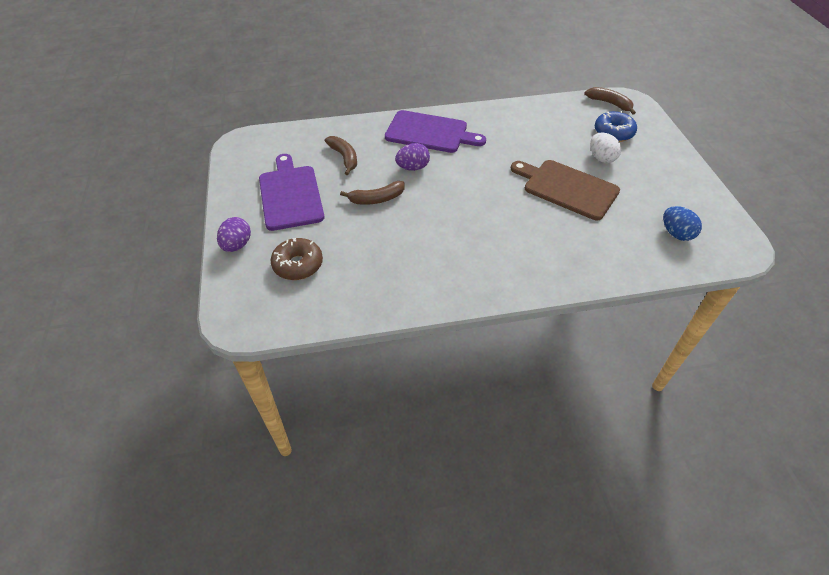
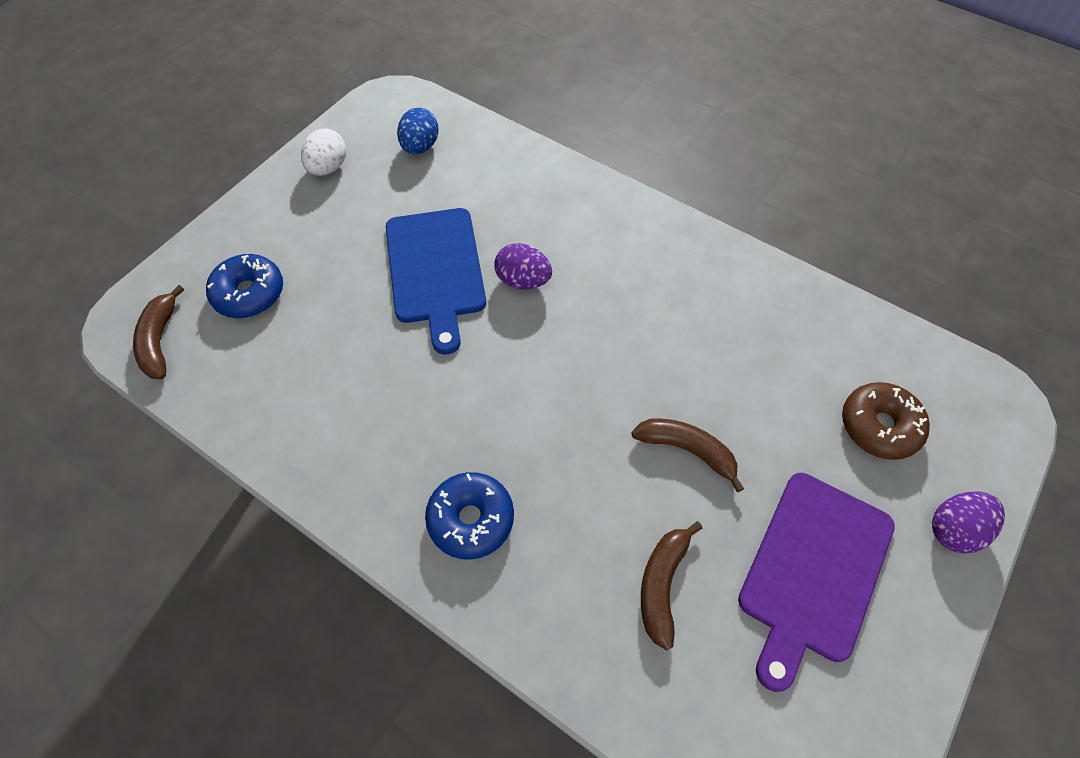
camera: 135 degrees left, 10 degrees up
(413, 168) = (579, 466): purple egg -> purple egg (523, 281)
(430, 132) = (471, 519): purple cutting board -> blue donut
(567, 188) = (436, 270): brown cutting board -> blue cutting board
(601, 158) = (330, 273): white egg -> white egg (328, 168)

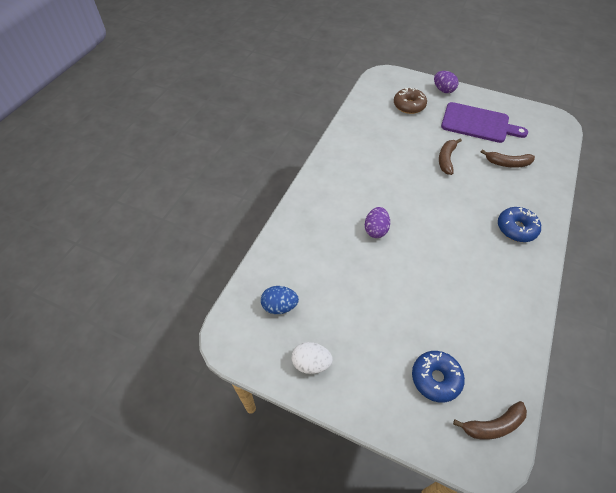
camera: 100 degrees left, 5 degrees down
(436, 270) = (382, 273): blue cutting board -> none

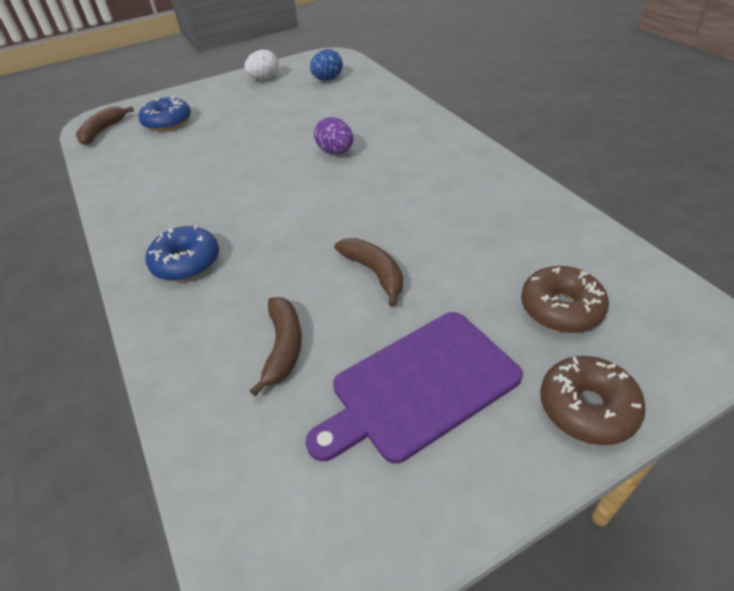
camera: 130 degrees right, 10 degrees down
(443, 90) = (587, 408): purple egg -> brown donut
(507, 163) = (283, 347): brown banana -> brown banana turned 135 degrees clockwise

